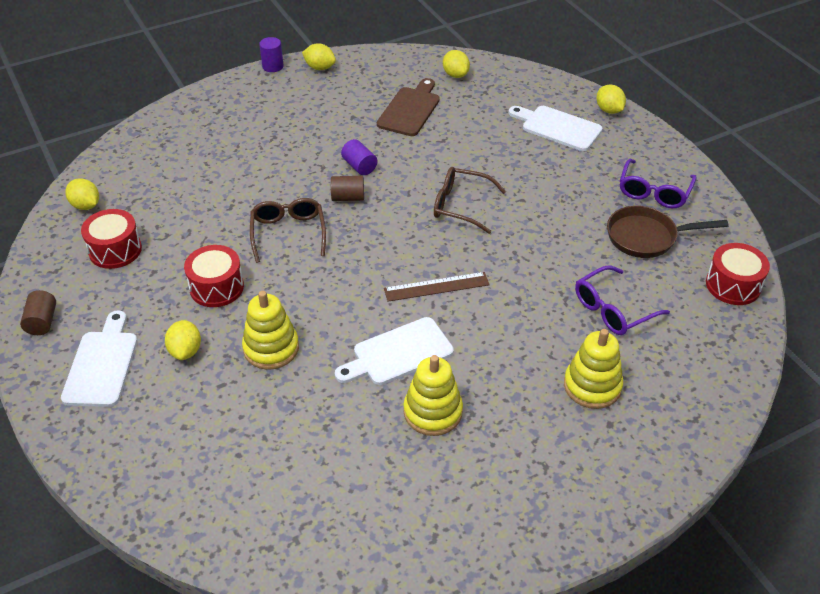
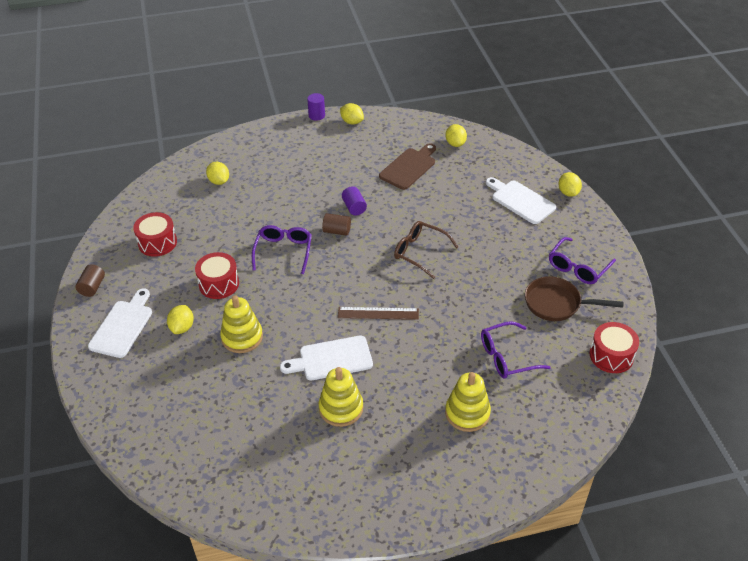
camera: 15 degrees right, 0 degrees up
(86, 205) = (147, 205): yellow lemon -> yellow lemon (219, 181)
(288, 233) = (283, 251): brown glasses -> purple glasses

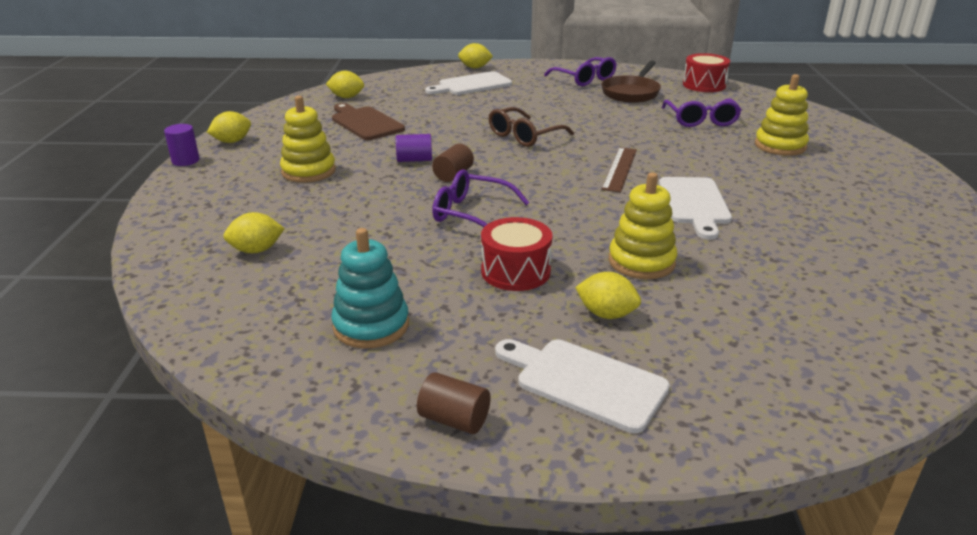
camera: 75 degrees left, 15 degrees down
(157, 242) = (371, 326): red drum -> turquoise stacking toy
(341, 408) = (779, 207): yellow stacking toy -> yellow stacking toy (308, 171)

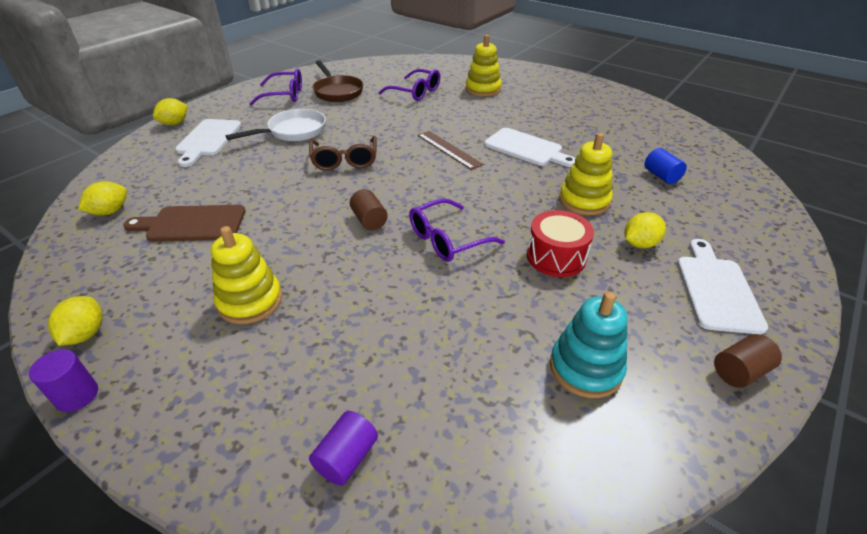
camera: 55 degrees left, 10 degrees up
(256, 250) = (384, 401): yellow lemon -> none
(414, 160) = (314, 228): purple cylinder -> purple cylinder (346, 458)
(533, 104) = (293, 132): none -> white pan
(584, 382) = (716, 289): white cutting board -> white cutting board turned 120 degrees clockwise
(704, 85) = (365, 67): red drum -> none
(784, 299) = (661, 176): none -> blue cylinder

